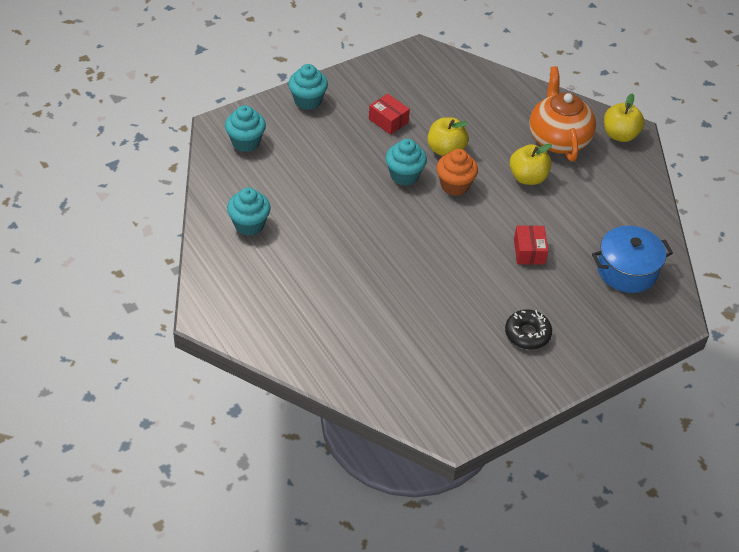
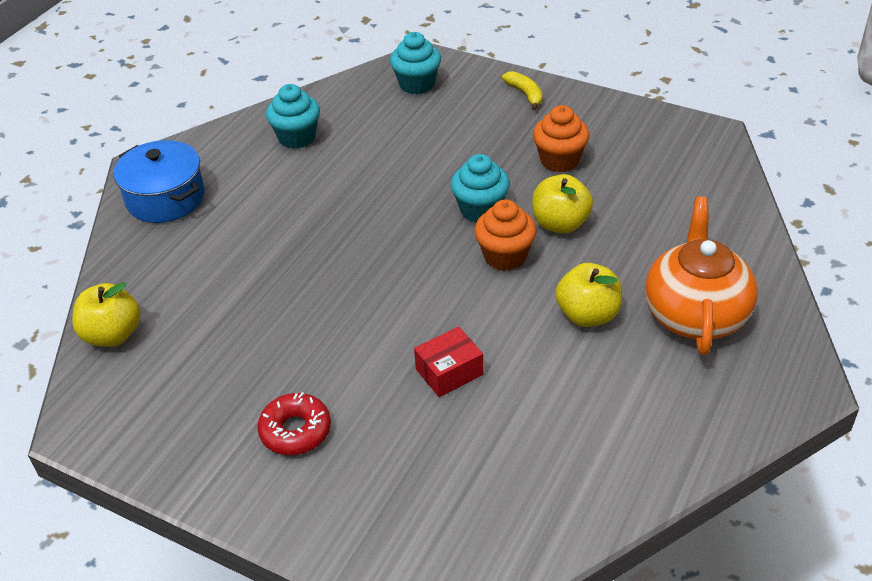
camera: 65 degrees right, 5 degrees down
(307, 101) = (525, 94): turquoise cupcake -> yellow banana
(388, 121) = (559, 160): red box -> orange cupcake
(527, 334) = (295, 431): black donut -> red donut
(558, 139) = (695, 314): orange teapot -> orange teapot turned 45 degrees counterclockwise
(620, 135) = (779, 374): yellow apple -> yellow apple (113, 335)
(627, 270) = (503, 493): blue pot -> blue pot (165, 198)

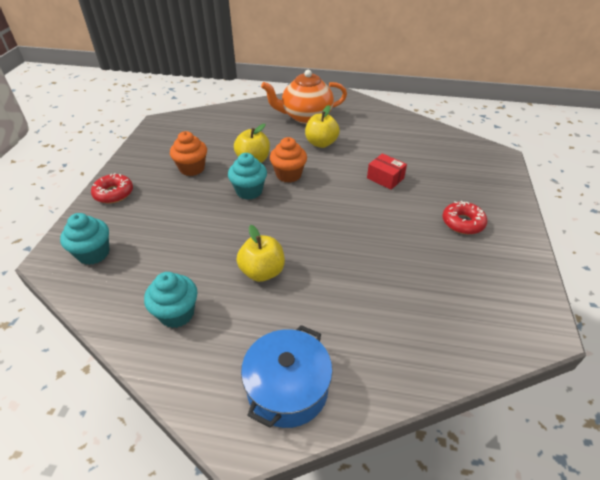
camera: 110 degrees left, 0 degrees up
(113, 335) = (460, 350): yellow apple -> yellow apple (262, 272)
(525, 94) = (114, 193): yellow banana -> red donut

